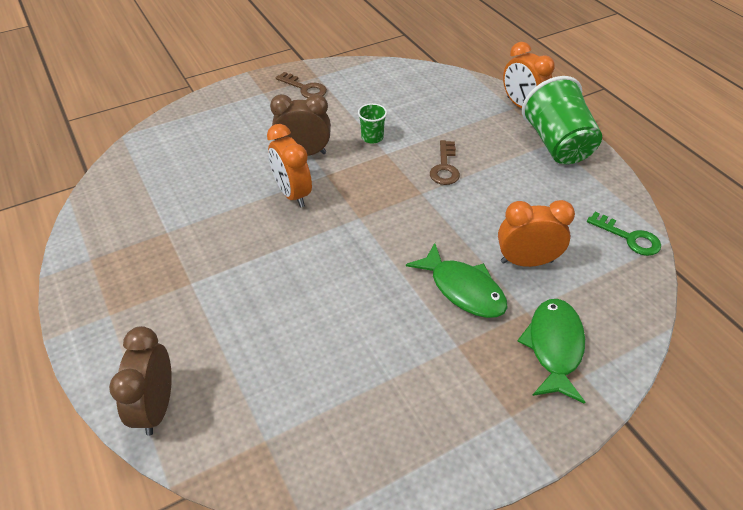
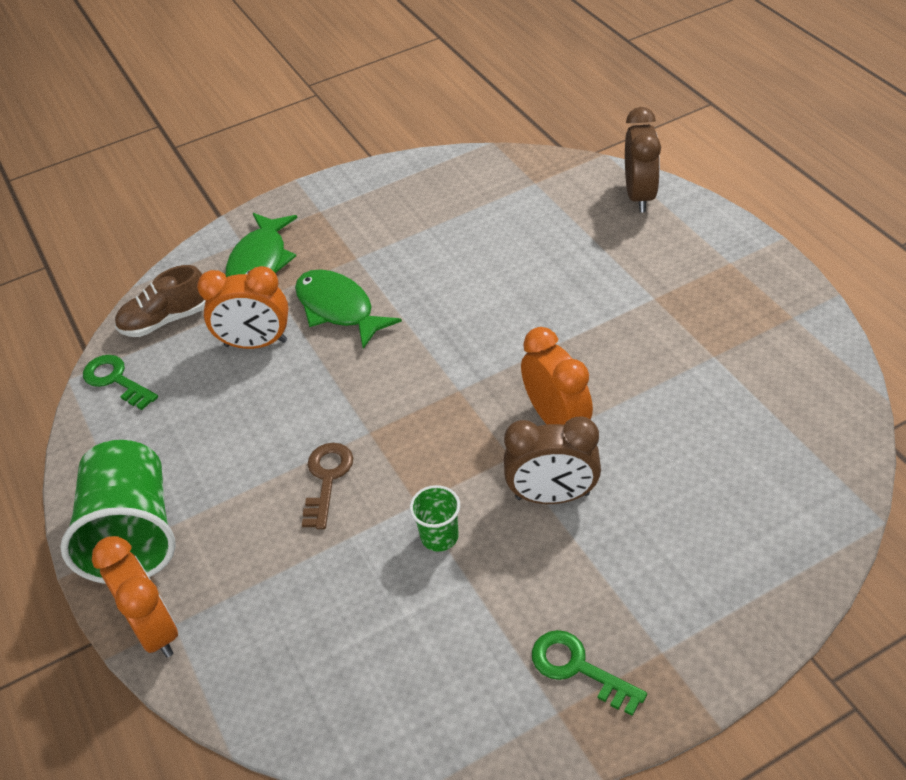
camera: 175 degrees left, 0 degrees up
(305, 88) = (578, 668): brown key -> green key
(617, 288) = (166, 320): none -> brown shoe

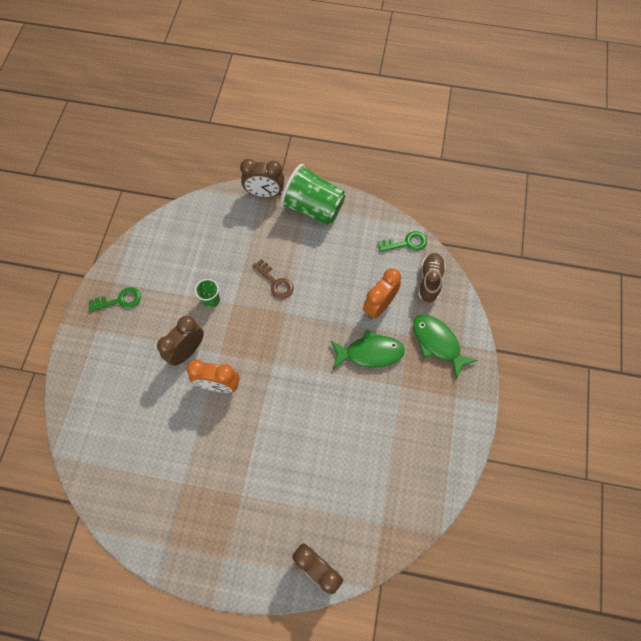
camera: 125 degrees right, 20 degrees up
(154, 629) = (265, 193): orange clock -> brown clock

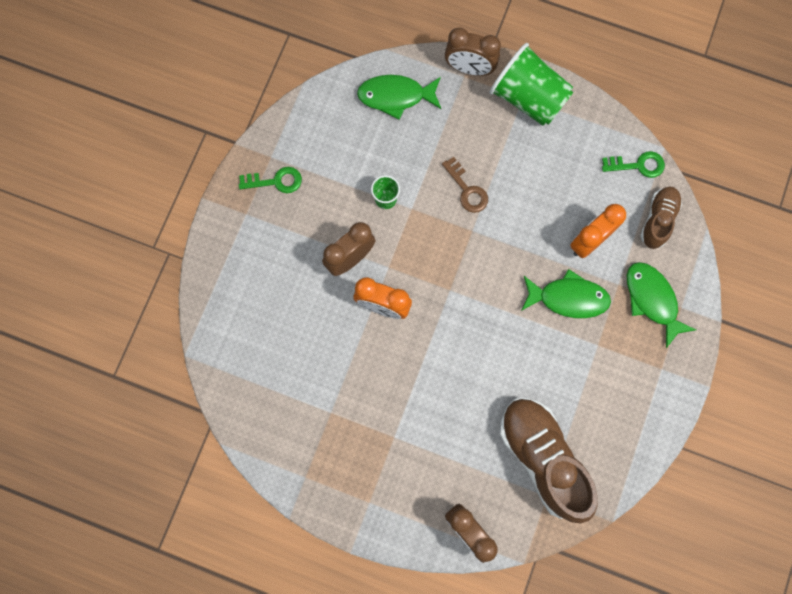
camera: 10 degrees right, 10 degrees up
(210, 222) = (395, 96): none -> green fish
(371, 490) = (542, 458): none -> brown shoe

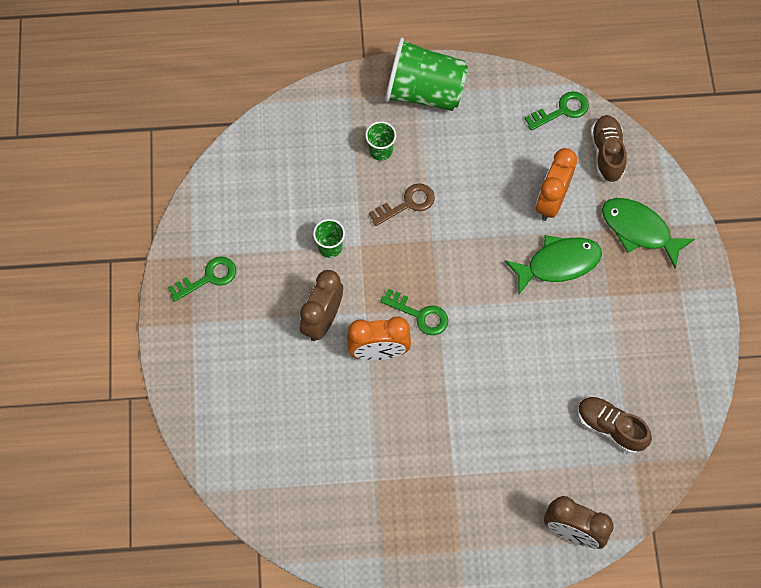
camera: 25 degrees left, 10 degrees down
(395, 96) = (291, 144): green fish -> none
(431, 290) = (420, 315): none -> green key
(467, 134) = (380, 150): none -> green cup
(467, 190) = (407, 204): brown key -> brown key turned 60 degrees counterclockwise
(469, 68) = (352, 87): brown clock -> none
(542, 458) = (610, 427): brown shoe -> brown shoe, size x0.55

